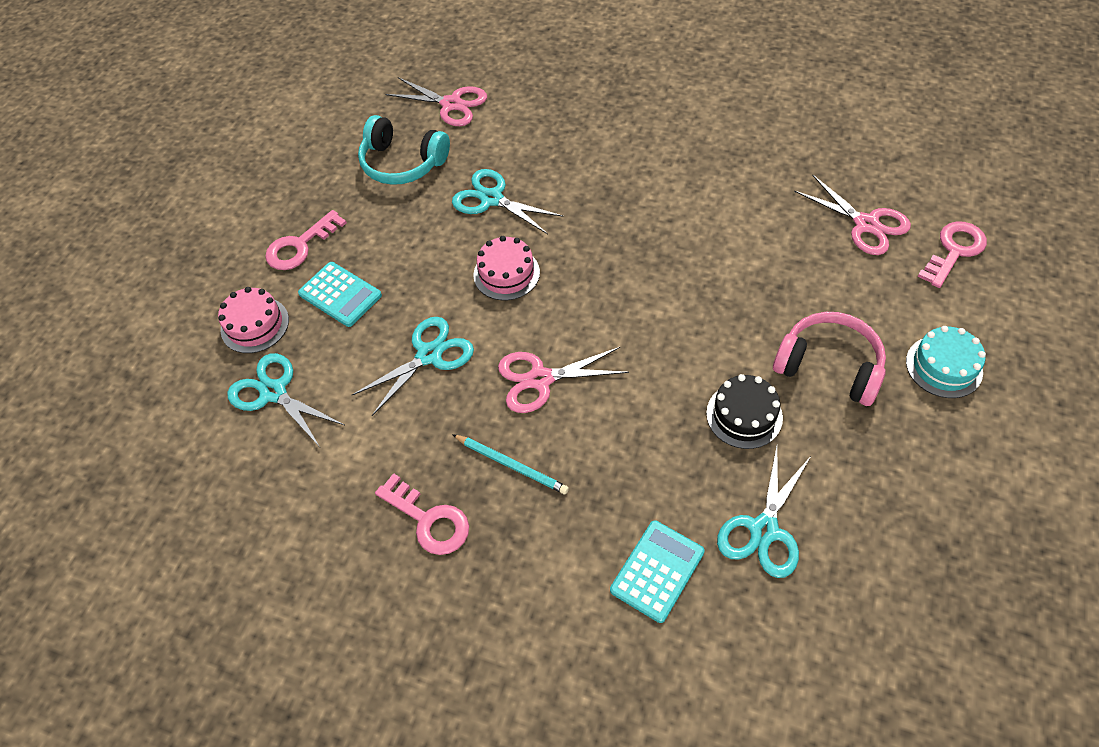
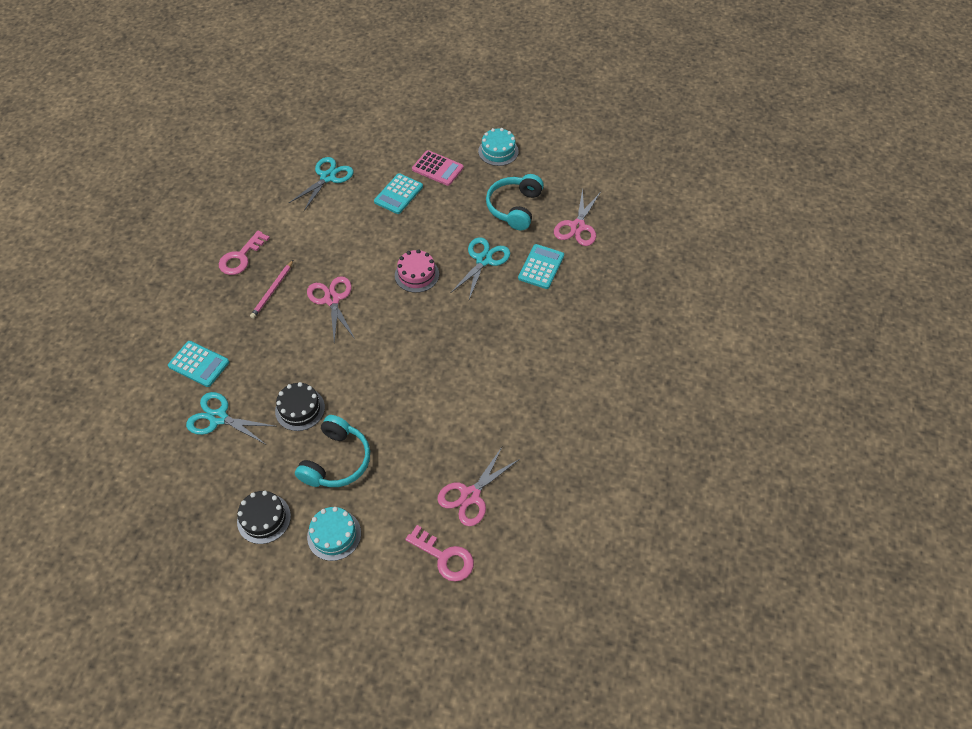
camera: 80 degrees right, 0 degrees up
(255, 325) = (376, 160): pink cake -> none
(287, 176) = (498, 151): none -> turquoise cake
(300, 246) = (437, 168): pink key -> pink calculator
(429, 355) = (352, 243): turquoise scissors -> none
(511, 465) = (272, 290): turquoise pencil -> pink pencil
(513, 142) = (541, 267): none -> turquoise calculator
(829, 366) = (336, 461): pink headphones -> turquoise headphones
(932, 453) = (264, 518): none -> black cake

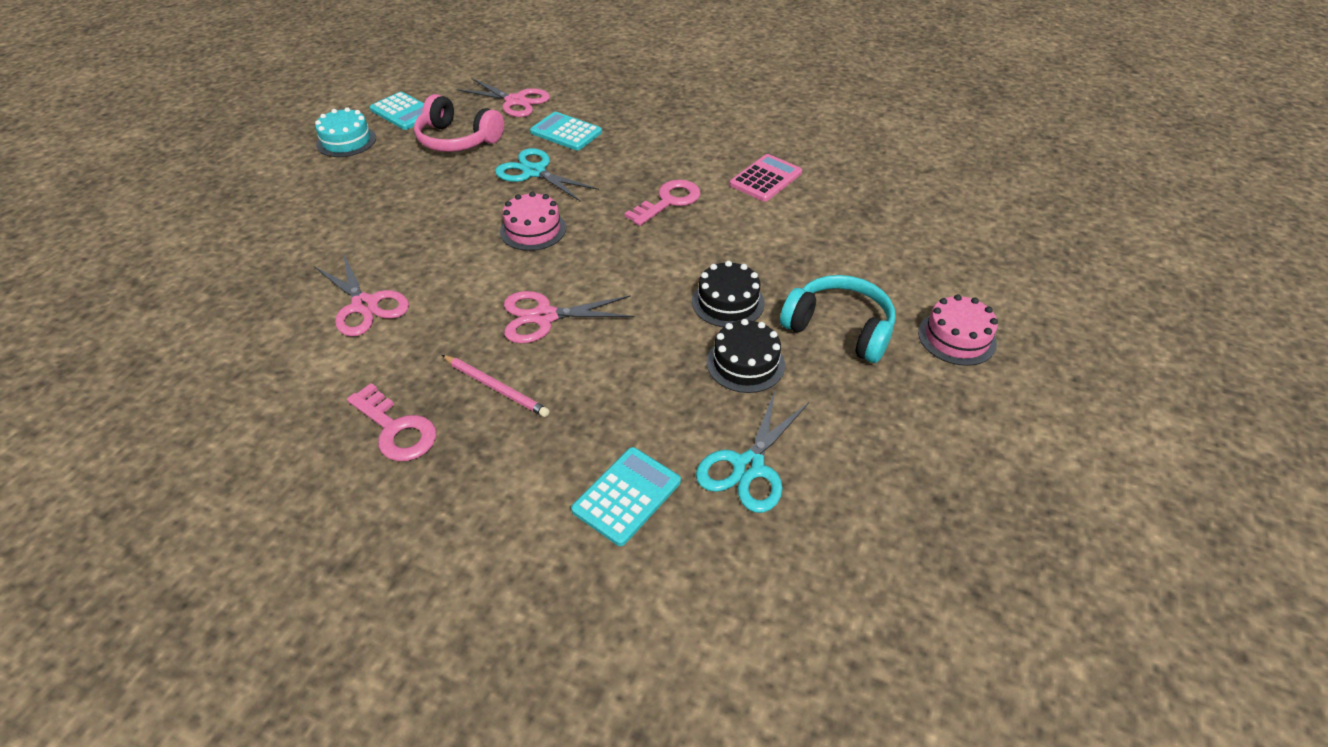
camera: 80 degrees left, 10 degrees down
(264, 518) = (937, 412): black cake -> black cake (728, 302)
(328, 177) = (274, 307): turquoise scissors -> none
(334, 535) = (957, 338): turquoise cake -> pink cake
(398, 194) = (366, 234): turquoise calculator -> turquoise calculator (403, 112)
(437, 168) = (340, 193): pink calculator -> pink calculator (765, 179)
(444, 557) = (976, 245): pink key -> pink key (669, 201)
(470, 495) = (892, 218): pink scissors -> pink scissors (365, 305)
(514, 207) = (457, 140): turquoise headphones -> pink headphones

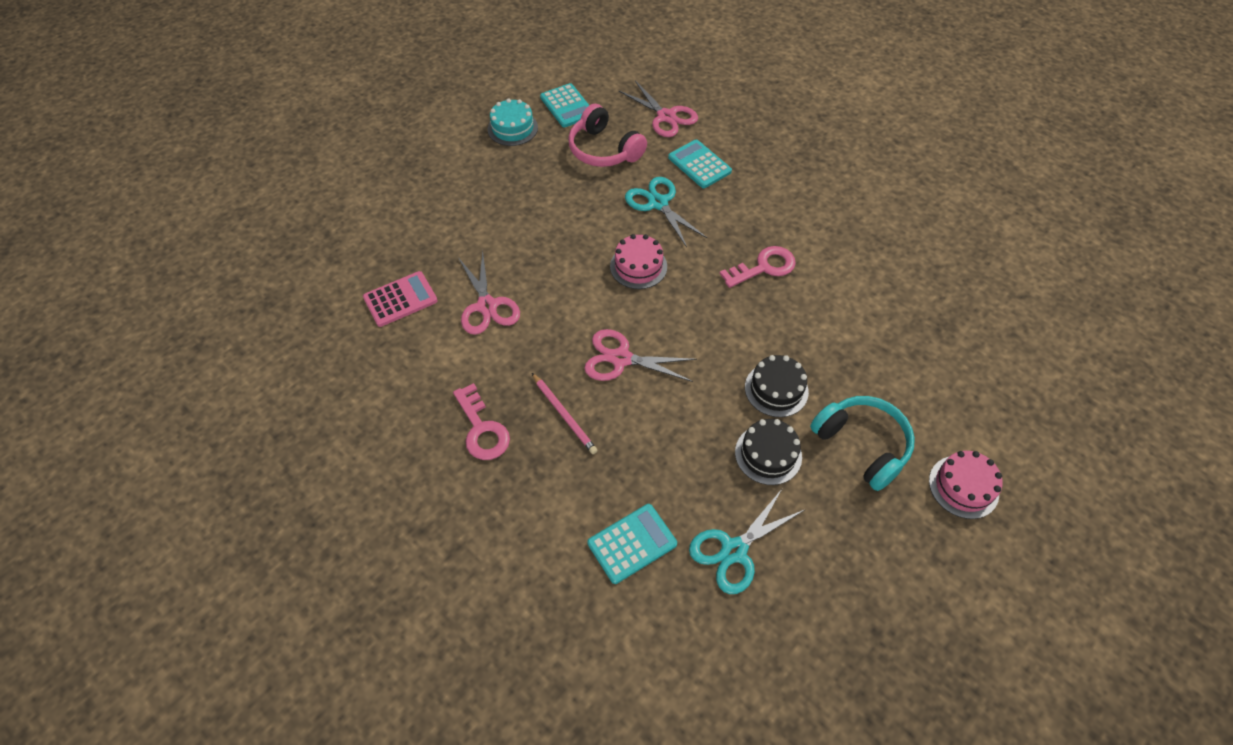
camera: 20 degrees right, 10 degrees up
(765, 179) = (861, 265): pink calculator -> pink calculator (400, 299)

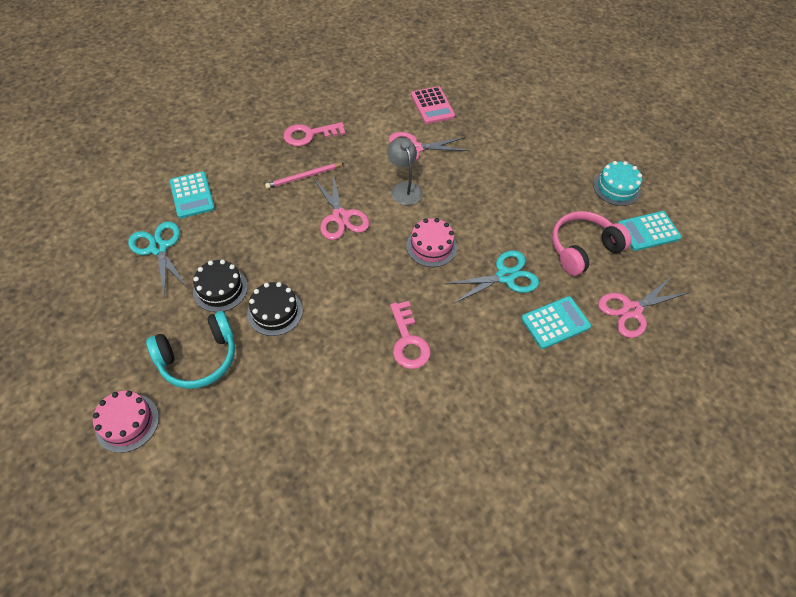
camera: 100 degrees right, 0 degrees up
(558, 305) = (404, 188): none -> grey lamp
(621, 358) = (340, 217): pink scissors -> pink scissors turned 135 degrees clockwise

